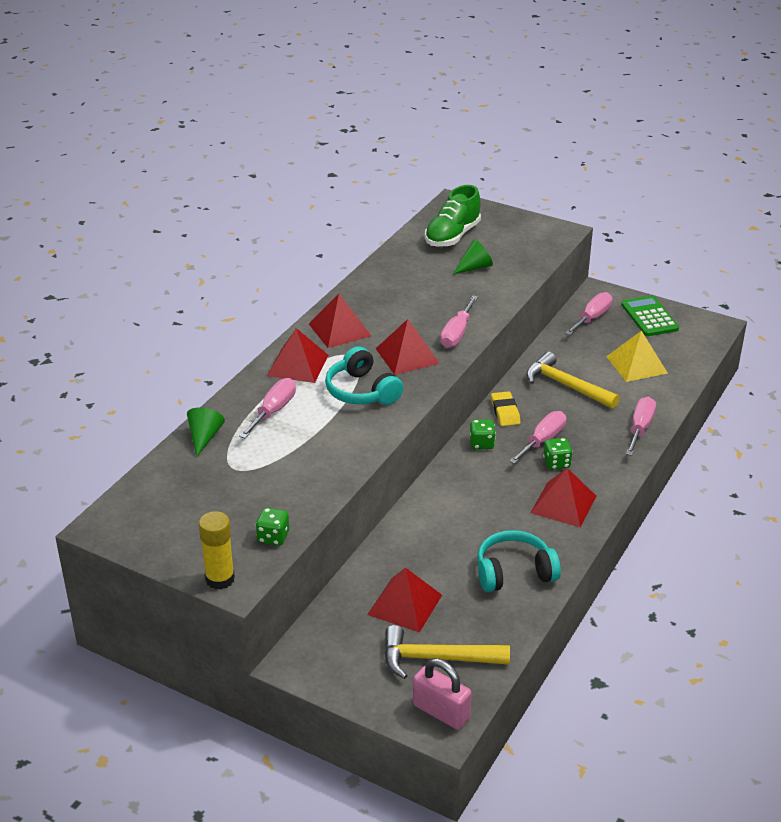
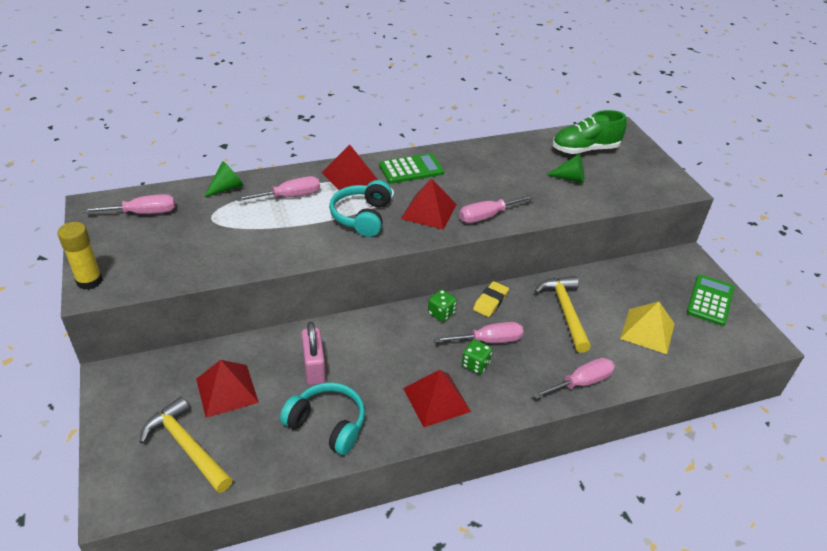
camera: 40 degrees right, 5 degrees up
(273, 537) = (159, 276): green dice -> none
(339, 330) = (411, 169): red pyramid -> green calculator
(441, 712) = (131, 489): pink padlock -> pink padlock (314, 367)
(592, 318) = (657, 274): pink screwdriver -> pink screwdriver (143, 213)

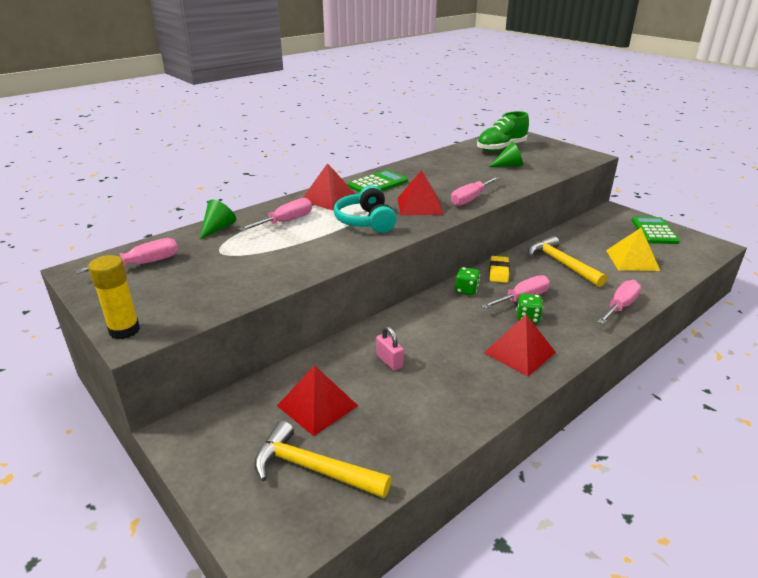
camera: 20 degrees left, 10 degrees down
(314, 367) = (389, 361): pink padlock -> pink padlock, size x0.66
(327, 424) = (440, 402): turquoise headphones -> none

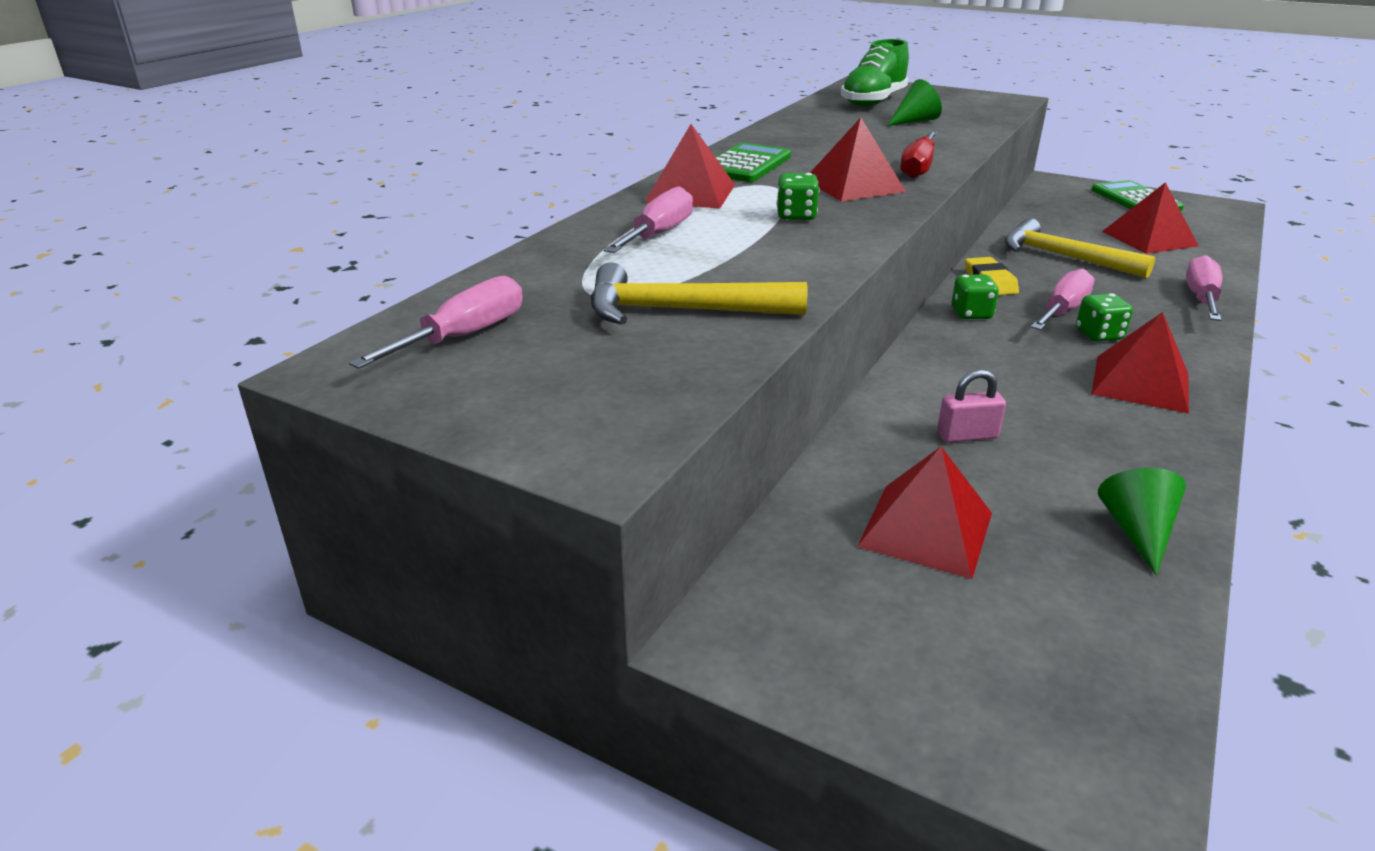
camera: 20 degrees left, 0 degrees up
(124, 330) = (566, 451): yellow glue stick -> none
(218, 228) = (544, 260): green cone -> green cone (1137, 531)
(313, 468) = (1028, 630): yellow hammer -> yellow hammer (681, 310)
(366, 221) = (796, 216): turquoise headphones -> green dice
(389, 361) = (967, 435): pink padlock -> pink padlock turned 45 degrees counterclockwise
(470, 199) = (918, 168): pink screwdriver -> red screwdriver
(632, 260) = (1149, 238): yellow pyramid -> red pyramid

